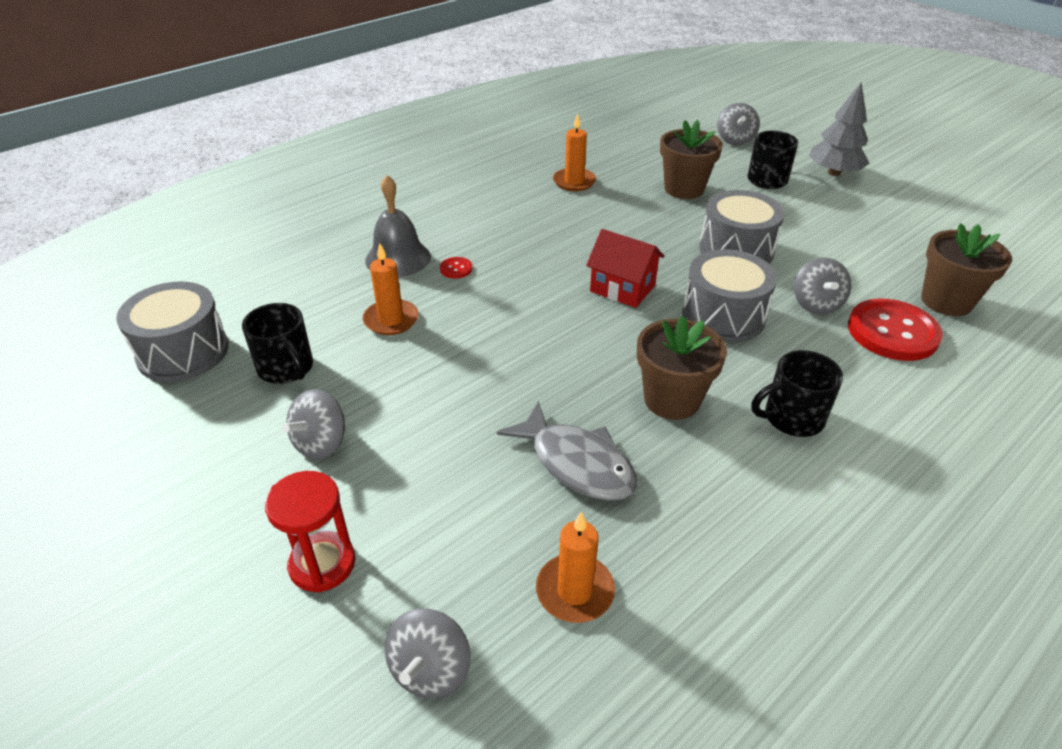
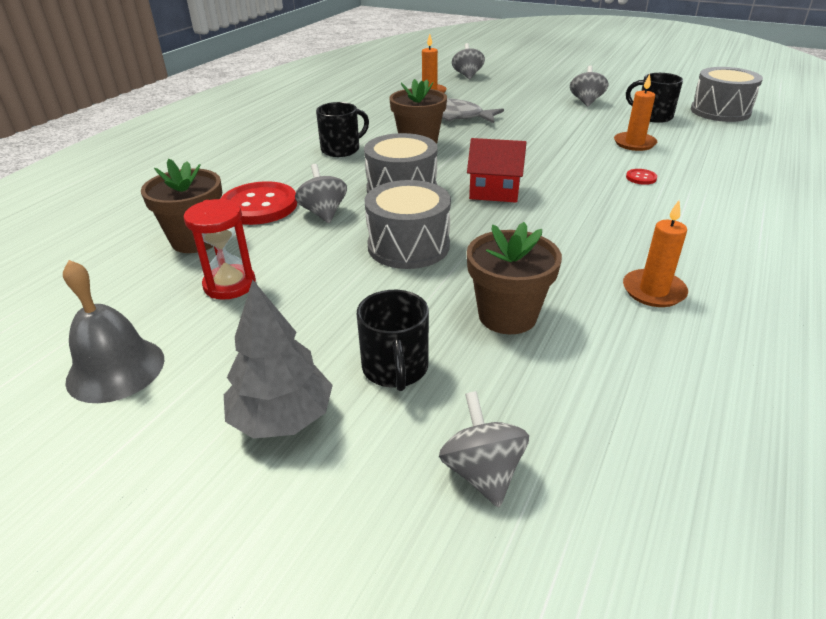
camera: 160 degrees right, 5 degrees down
(322, 564) = (534, 82): red hourglass -> red hourglass (230, 285)
(398, 258) = (697, 175): grey bell -> grey bell (116, 369)

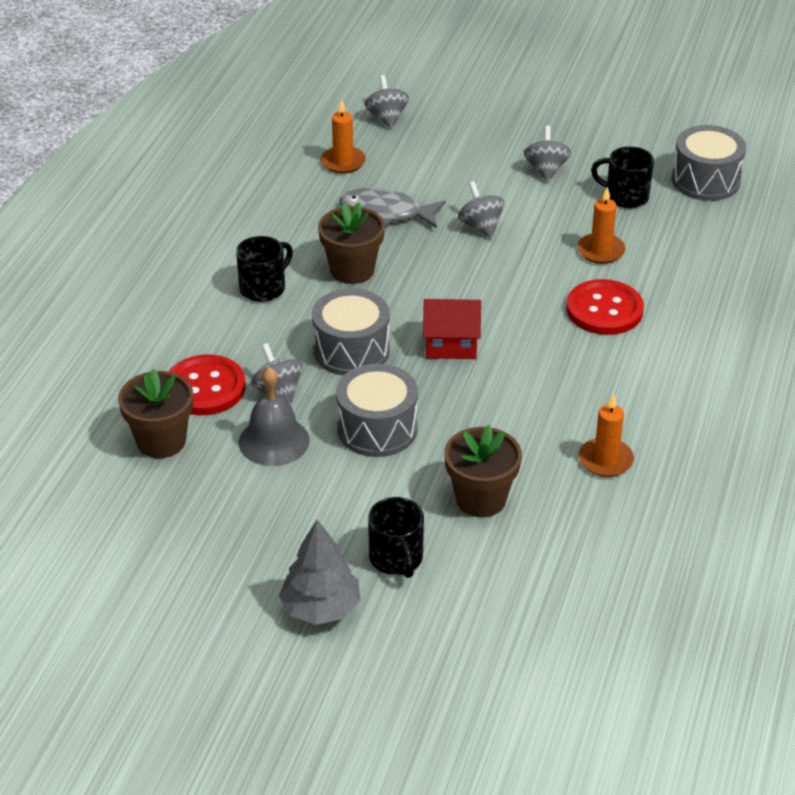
camera: 10 degrees left, 5 degrees up
(116, 369) = (166, 584): grey bell -> grey bell (274, 441)
(230, 285) = (222, 491): red hourglass -> none
(482, 472) = (476, 629): grey spinning top -> grey spinning top (481, 226)
(641, 178) = (604, 310): red button -> red button, size x2.42

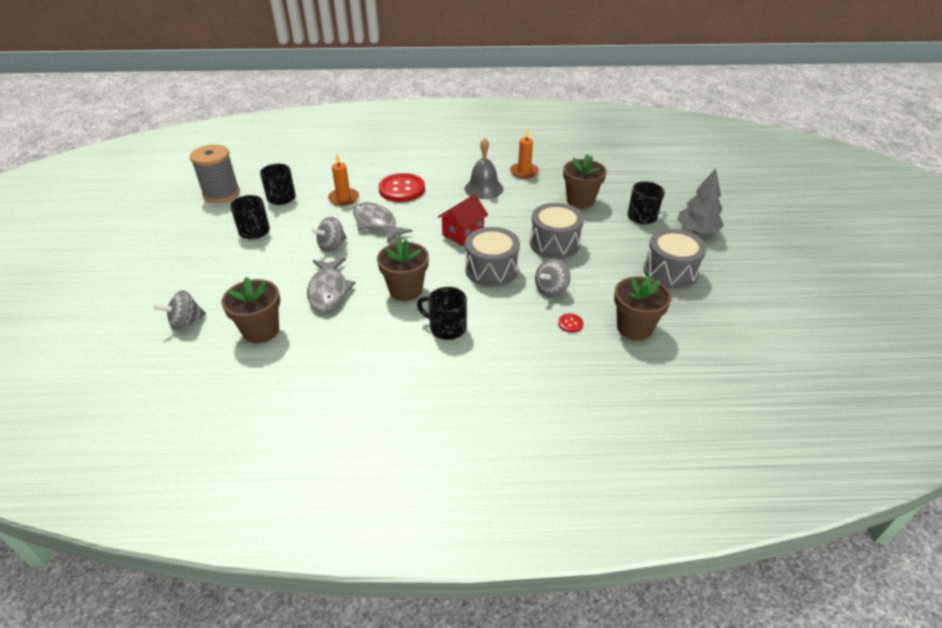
camera: 110 degrees left, 0 degrees up
(205, 388) = (570, 324): red button -> red button, size x0.41
(274, 441) = (595, 279): grey bell -> grey bell (483, 188)
(343, 162) = (261, 330): orange candle -> brown flower pot
(451, 345) = (463, 233): red house -> red house turned 60 degrees clockwise
(516, 270) = (377, 224): none -> grey fish
(546, 170) = (255, 232): grey spinning top -> black mug
(661, 149) = (221, 193): none -> grey spool
(705, 180) = (256, 175): grey drum -> grey drum (670, 272)

